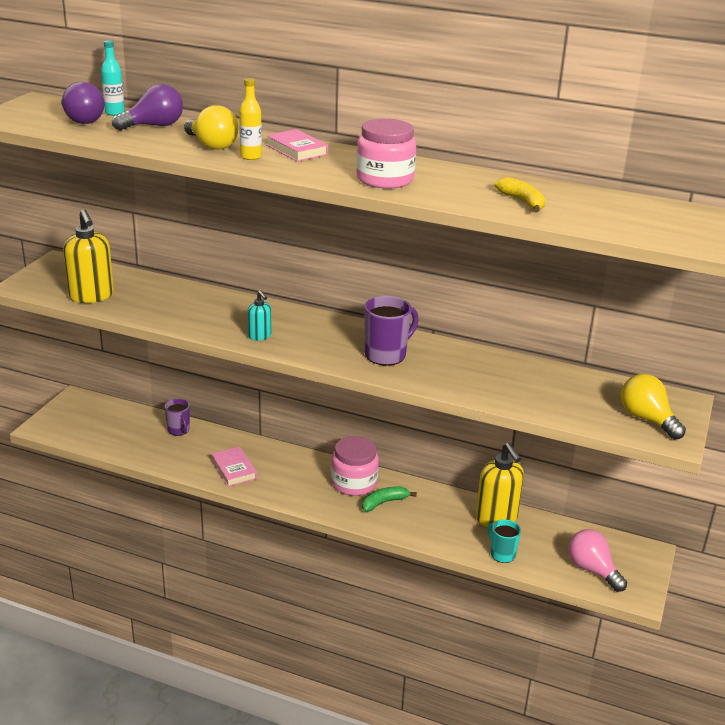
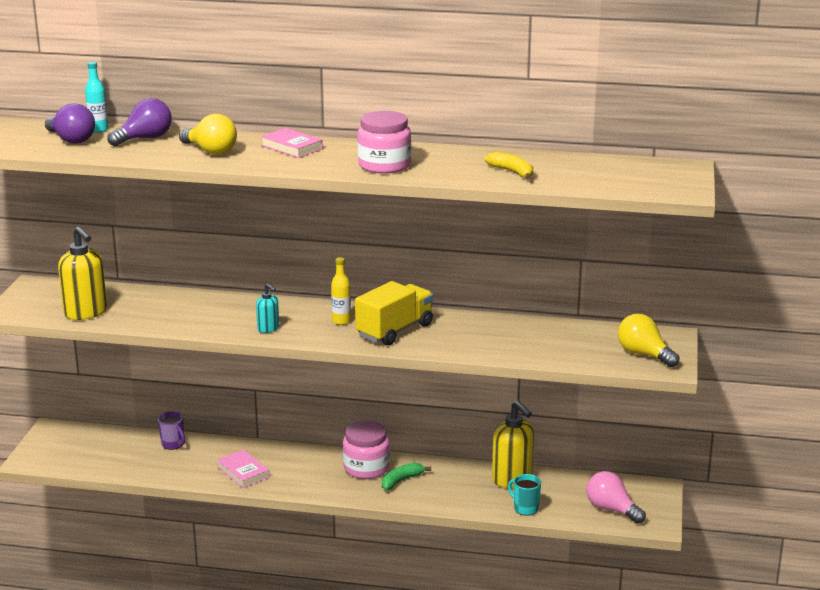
camera: 10 degrees left, 5 degrees down
(251, 157) = (253, 158): yellow bottle -> yellow bottle (341, 321)
(386, 355) = (394, 330): purple mug -> yellow truck

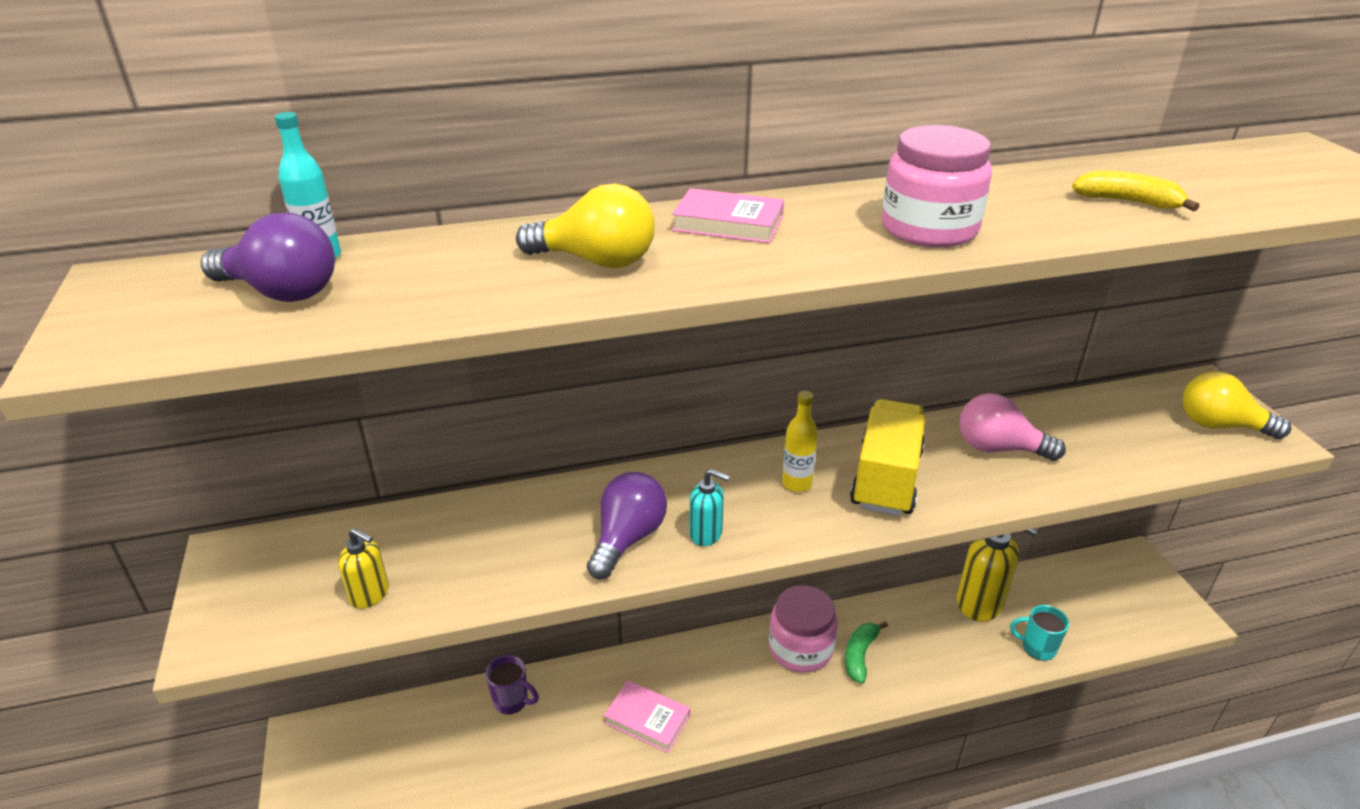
camera: 25 degrees left, 10 degrees up
(86, 313) = (370, 594): yellow soap dispenser -> yellow soap dispenser, size x0.52
(145, 138) = (437, 259): purple light bulb -> purple light bulb (627, 539)
(611, 509) = (1124, 612): pink light bulb -> pink light bulb (998, 448)

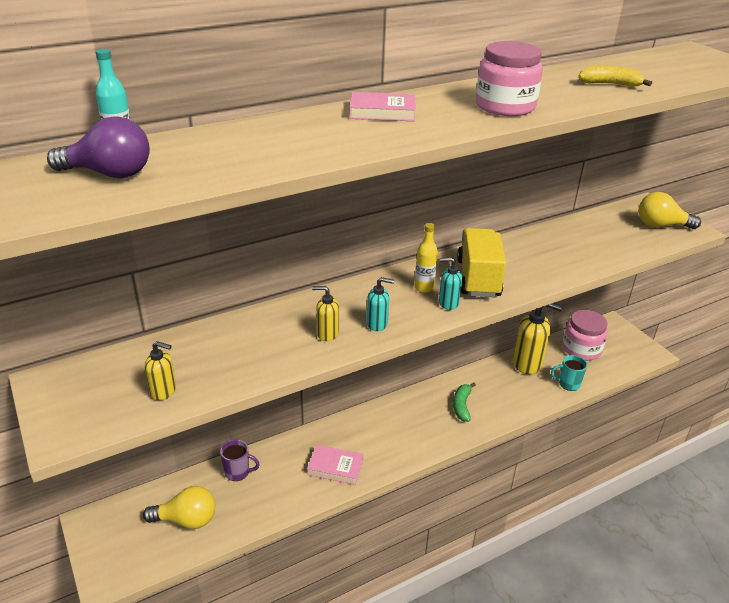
camera: 15 degrees left, 0 degrees up
(596, 261) = (311, 139): yellow light bulb -> yellow light bulb (186, 520)
(627, 539) = (327, 333): purple light bulb -> yellow soap dispenser
(800, 648) = (423, 408): pink jar -> pink jar (581, 349)
(825, 515) = (448, 303): none -> turquoise soap dispenser
(998, 448) = (539, 253): pink light bulb -> none

